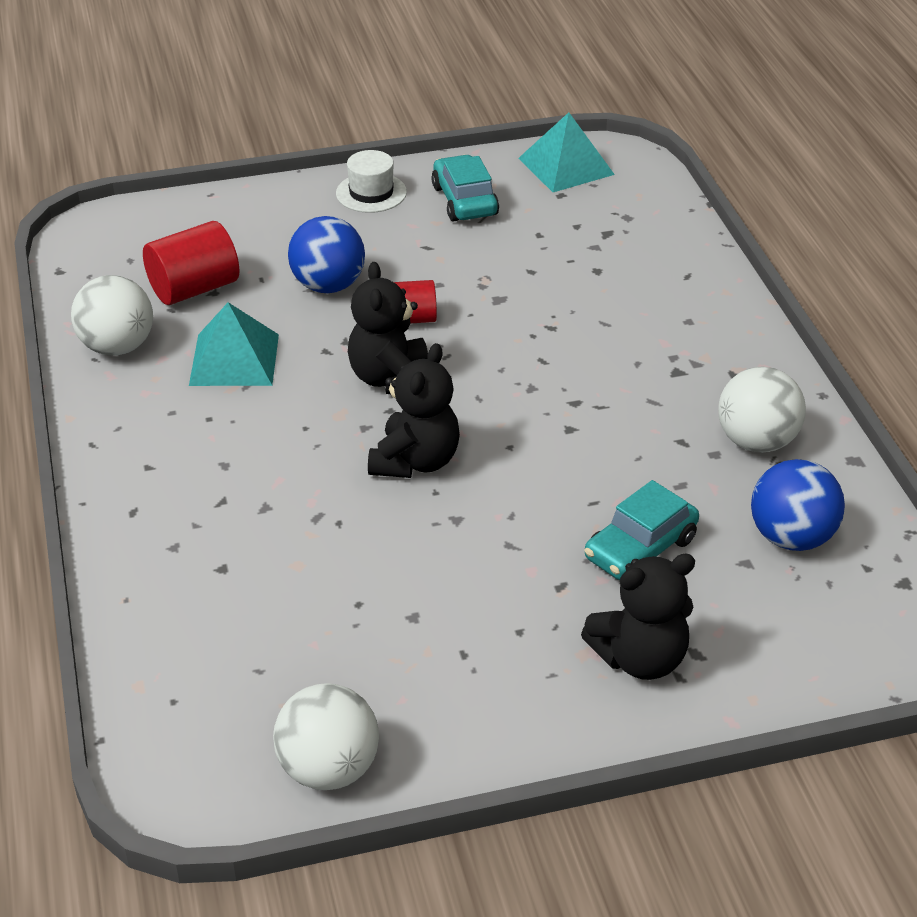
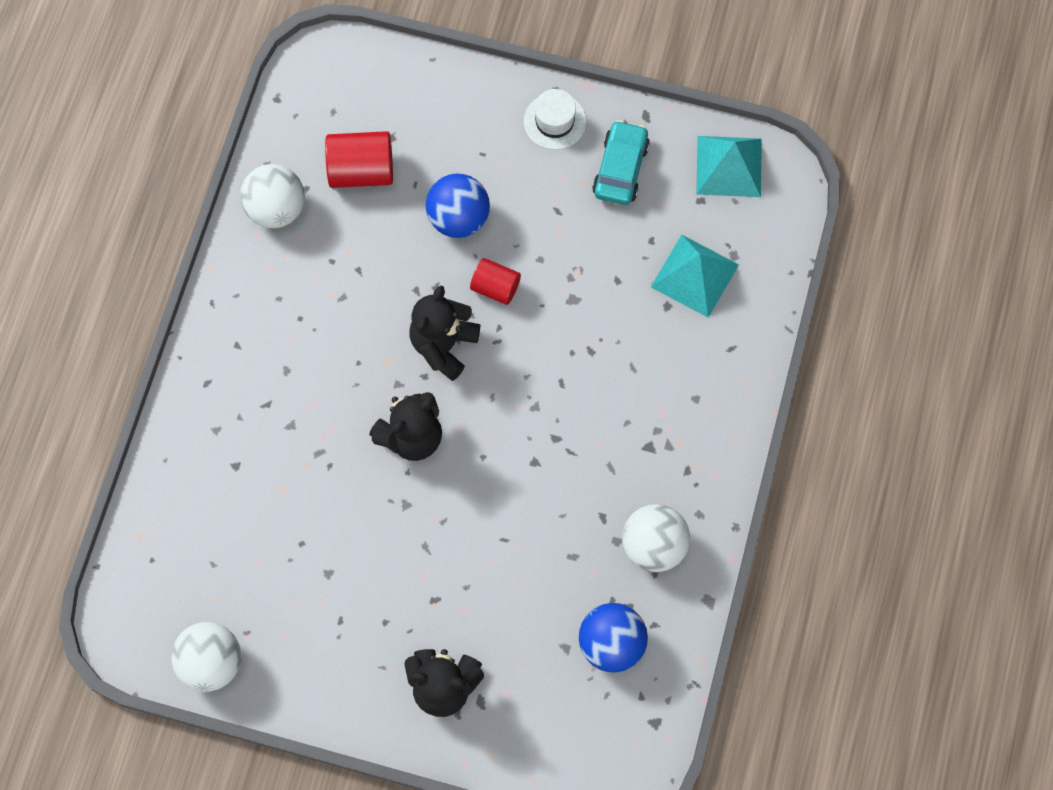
camera: 30 degrees right, 30 degrees up
(234, 359) = (348, 265): turquoise pyramid -> turquoise pyramid (694, 275)
(640, 549) = (506, 597): turquoise car -> none

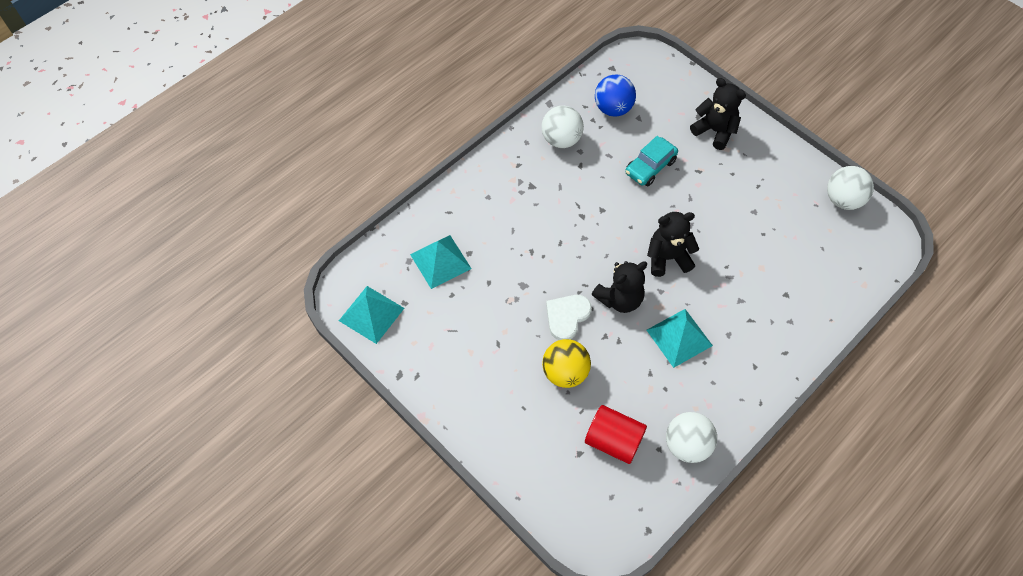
camera: 150 degrees left, 10 degrees down
(345, 333) = (679, 337): none -> turquoise pyramid
(458, 218) = (565, 372): blue ball -> yellow ball
(495, 287) = (567, 316): red cylinder -> white heart
(554, 121) = (461, 404): white hat -> none
(620, 169) = (440, 349): turquoise car -> turquoise car (650, 167)

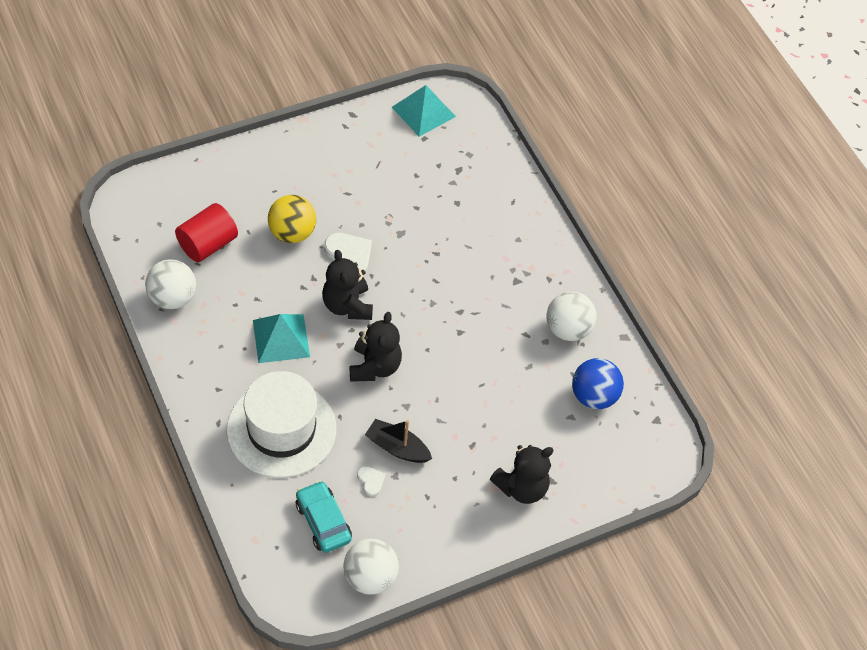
camera: 105 degrees right, 5 degrees down
(440, 261) = (457, 178): turquoise pyramid -> none
(650, 167) = (497, 399): turquoise car -> turquoise car (323, 522)
(730, 218) = (397, 447): none -> black boat
(763, 303) = (281, 429): none -> white hat
(768, 225) = (371, 481): none -> white heart

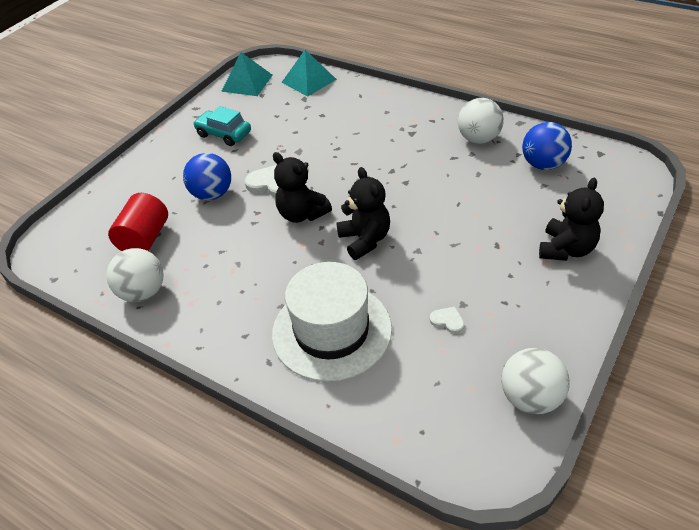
camera: 25 degrees left, 10 degrees down
(281, 338) = (267, 265): turquoise pyramid -> turquoise pyramid (309, 80)
(292, 233) = (212, 194): yellow ball -> blue ball
(323, 522) = (441, 380): turquoise car -> turquoise car (224, 134)
(397, 447) = (442, 283): black boat -> none

